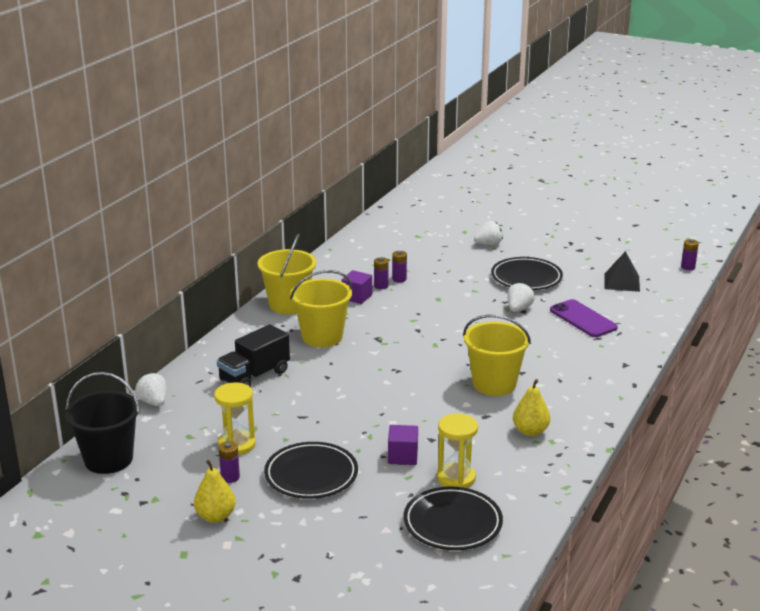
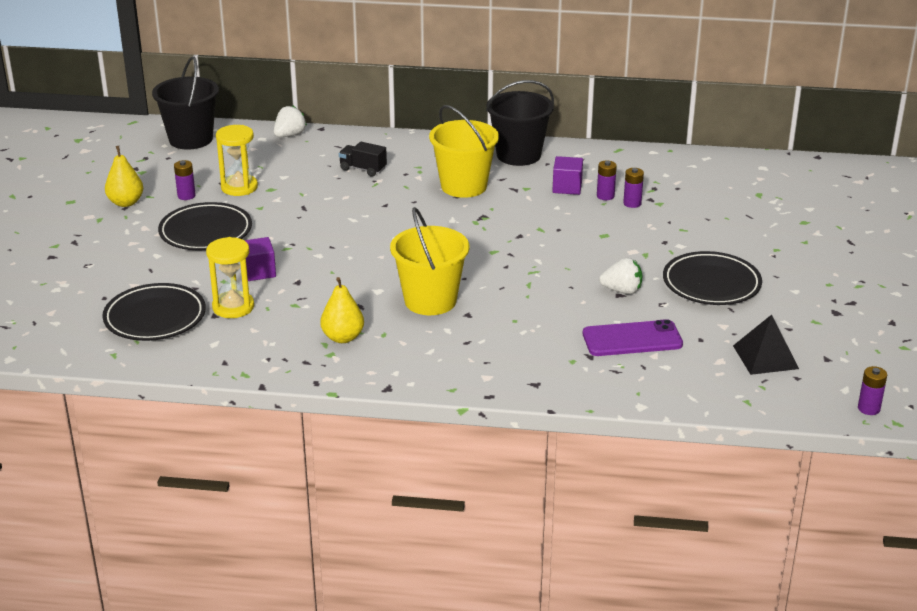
camera: 70 degrees right, 5 degrees up
(254, 376) = (363, 169): black truck -> black truck, size x0.60
(288, 305) = (518, 155): yellow bucket -> black bucket
(488, 244) = (783, 244): white strawberry -> none
(583, 319) = (632, 339): purple phone -> purple phone turned 45 degrees clockwise

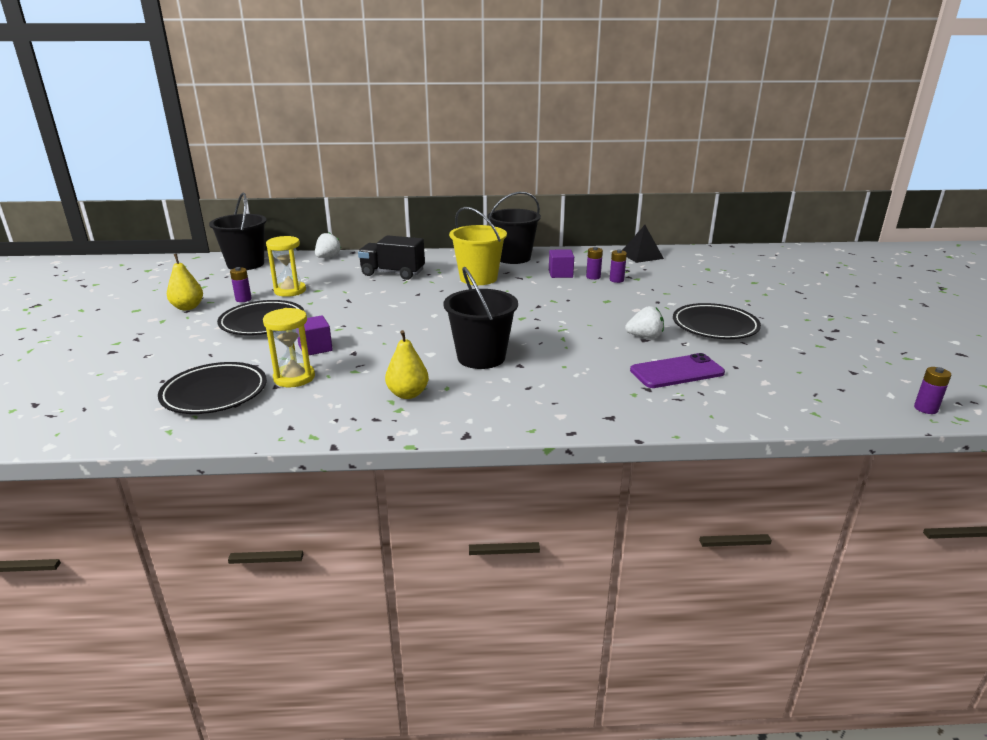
camera: 10 degrees left, 5 degrees down
(363, 169) = (392, 273): black truck -> black truck, size x1.66
(430, 301) = (481, 357): yellow bucket -> black bucket
(765, 357) = (801, 375): black pyramid -> black pyramid (641, 255)

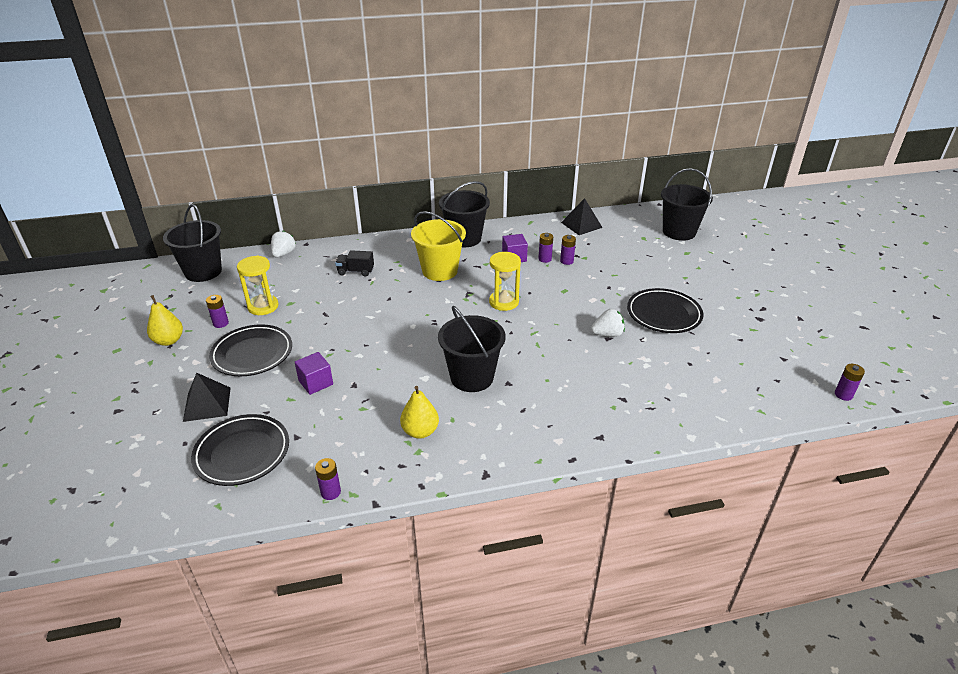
camera: 10 degrees left, 10 degrees up
(199, 354) = (207, 404): none -> black pyramid
(290, 432) = (330, 492): none -> purple battery
(294, 378) = (310, 424): yellow hourglass -> yellow hourglass (504, 302)
(392, 273) = (356, 271): black truck -> black truck, size x0.60
(676, 372) = (643, 375): purple phone -> none
(749, 267) = (679, 232): none -> black bucket

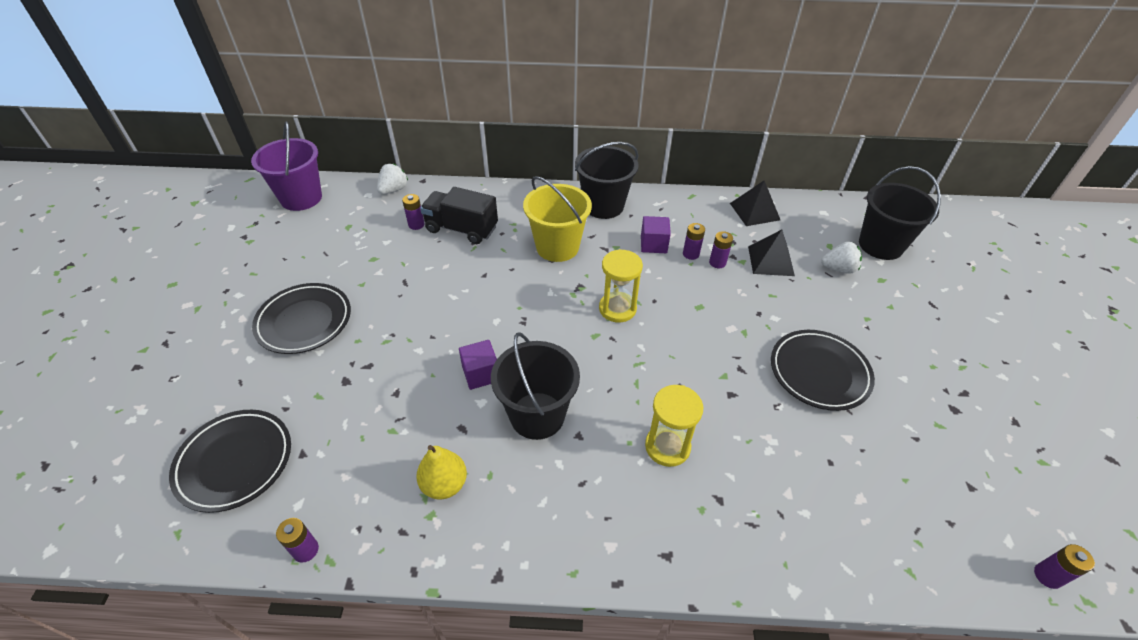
camera: 15 degrees right, 10 degrees up
(169, 341) = (228, 283): yellow pear -> none
(203, 272) = (301, 198): black bucket -> purple bucket
(207, 404) = (228, 381): black pyramid -> black pyramid (771, 261)
(221, 323) = (289, 271): purple battery -> purple battery (416, 225)
(263, 306) = (343, 257): yellow hourglass -> yellow hourglass (667, 446)
(316, 383) = (355, 379): purple cube -> purple cube (481, 374)
(356, 271) = (461, 229): black truck -> black truck, size x1.66
(607, 334) = (732, 388): white strawberry -> white strawberry (838, 269)

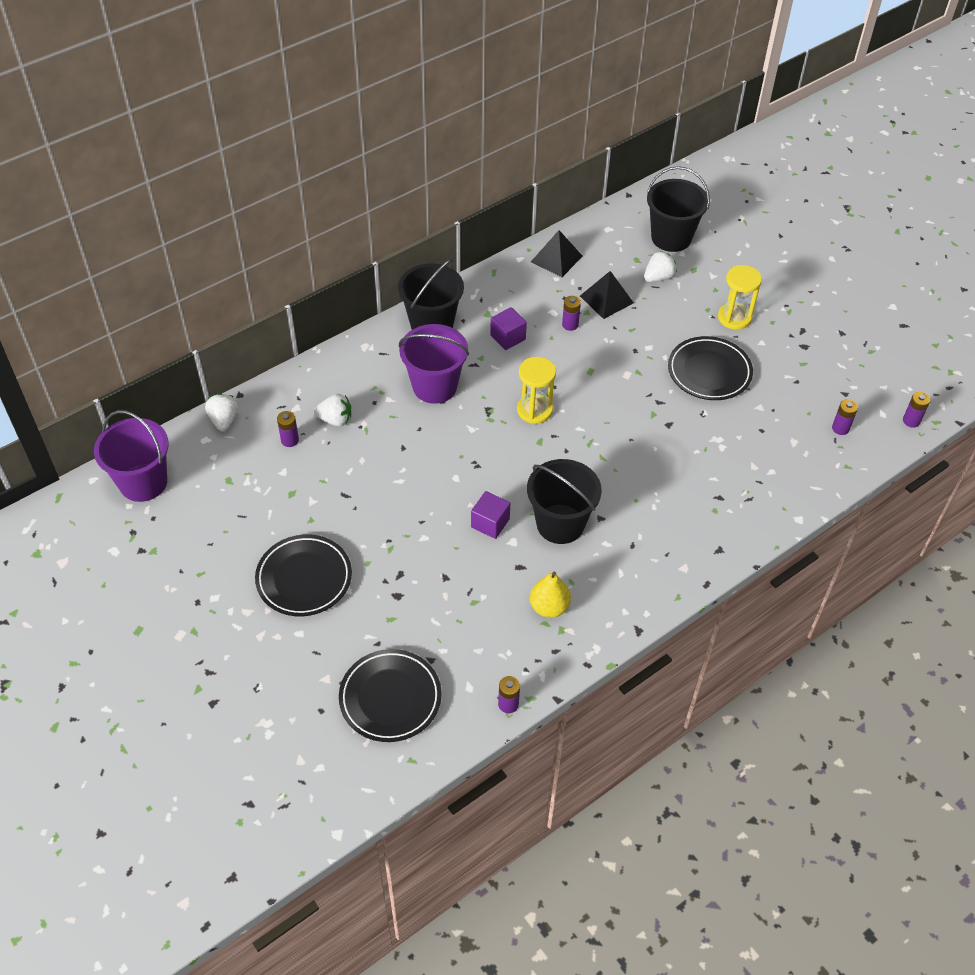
camera: 40 degrees left, 5 degrees up
(461, 229) = (335, 420): black truck -> white strawberry
(557, 247) = (434, 386): yellow bucket -> purple bucket
(667, 446) = (661, 486): yellow hourglass -> yellow hourglass (734, 317)
(691, 254) = (544, 329): purple battery -> purple battery (840, 428)

